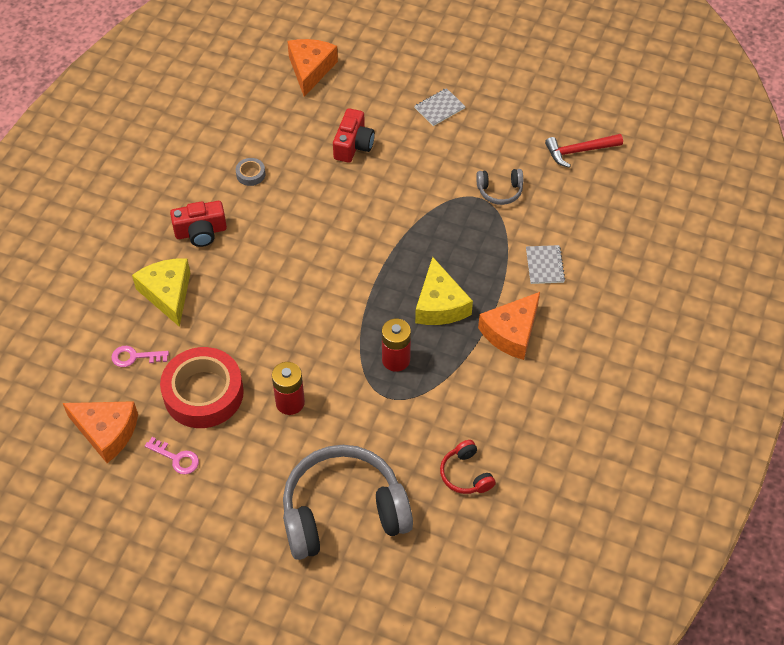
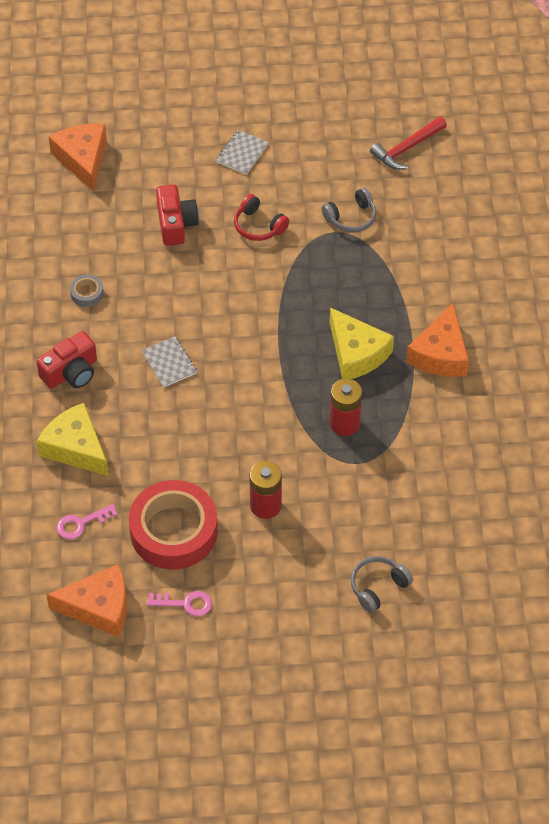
camera: 25 degrees left, 0 degrees up
(343, 512) = (378, 587): grey headphones -> grey headphones, size x0.44
(465, 474) = (472, 505): red headphones -> red headphones (258, 226)
(544, 265) = (436, 276): grey notebook -> grey notebook (169, 363)

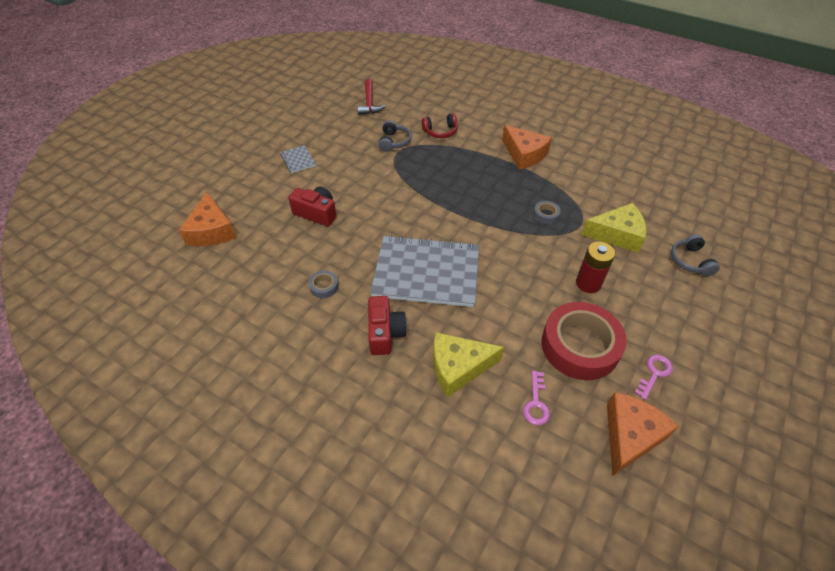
camera: 55 degrees left, 5 degrees down
(83, 159) = (211, 231): orange cheese -> orange cheese turned 120 degrees counterclockwise
(169, 363) = (426, 273): grey notebook -> grey notebook, size x2.43
(258, 226) = (359, 179): red headphones -> red headphones (440, 132)
(344, 423) = (546, 215): red battery -> grey tape
(356, 353) = (495, 185): yellow cheese -> yellow cheese (617, 234)

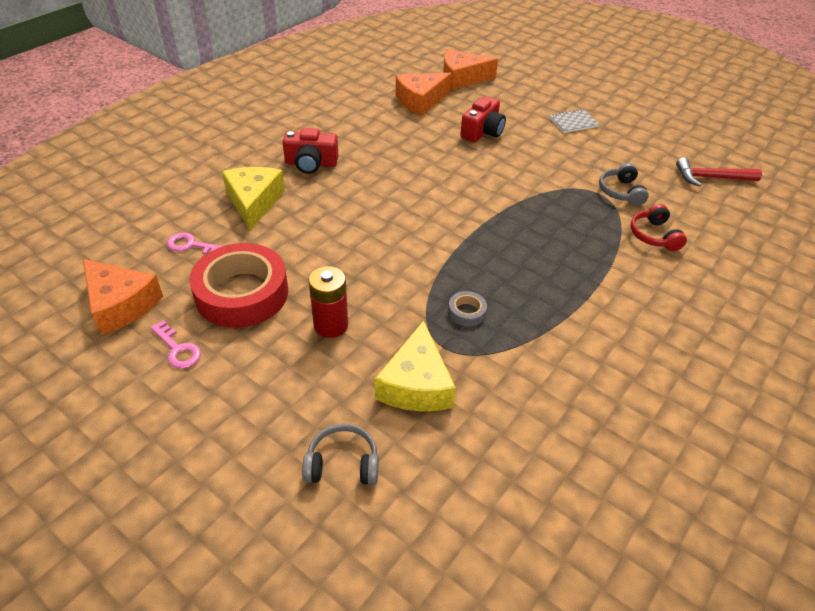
camera: 95 degrees right, 5 degrees down
(324, 286) = (378, 133): grey tape -> none
(394, 142) = (621, 192): grey headphones -> grey headphones turned 75 degrees clockwise
(426, 273) = (381, 195): grey notebook -> none
(524, 154) = (610, 317): orange cheese -> orange cheese (420, 101)

